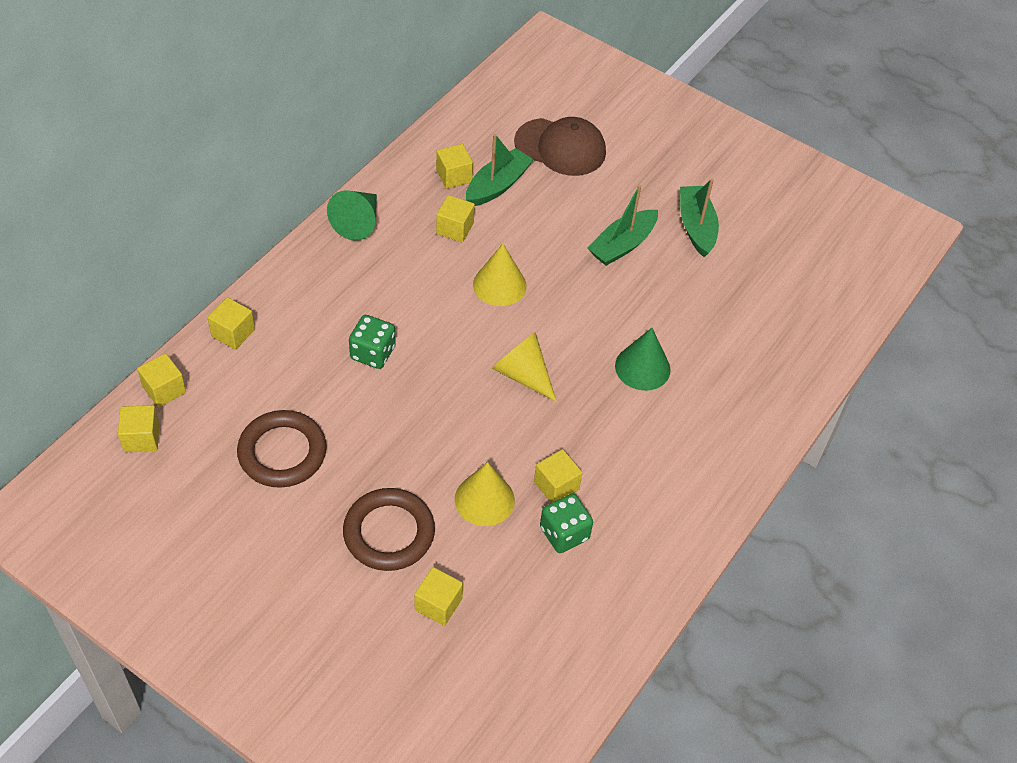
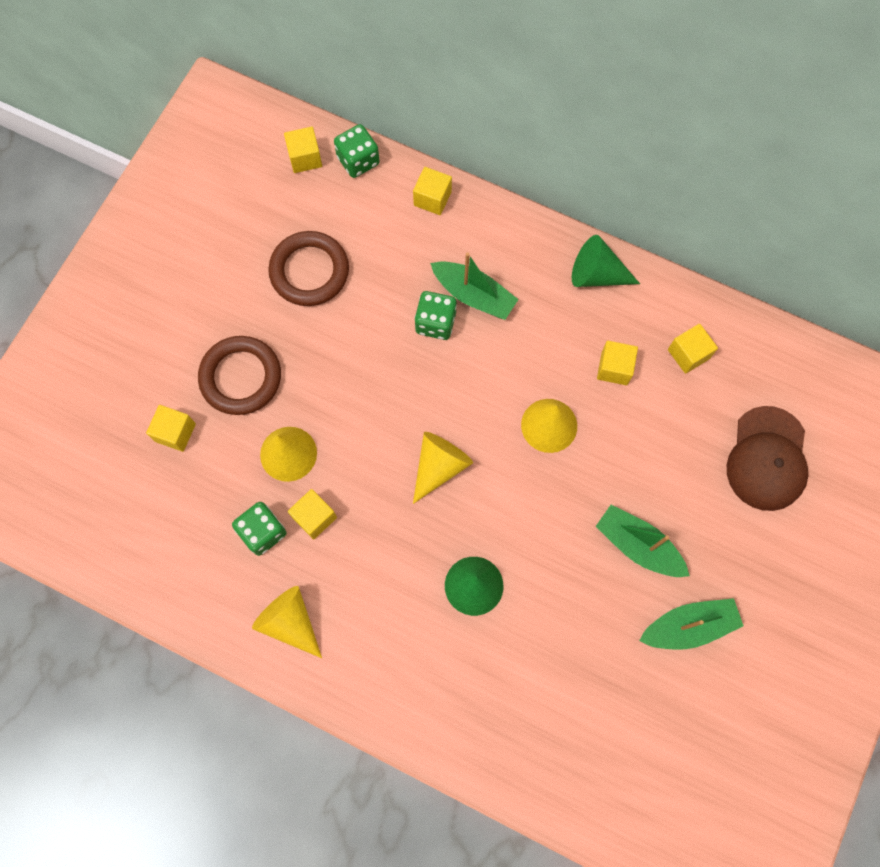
camera: 85 degrees right, 20 degrees up
(164, 389) = (358, 161): yellow cube -> green dice
(497, 185) = (688, 400): green boat -> green boat (474, 295)
(659, 521) = (290, 622): none -> yellow cone

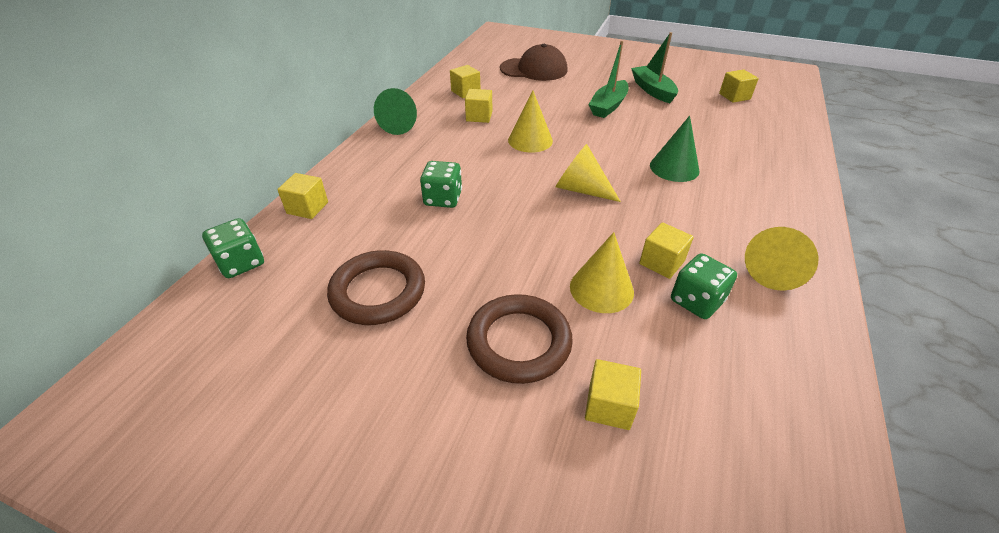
camera: 95 degrees left, 30 degrees down
(305, 158) = (217, 310): yellow cube -> yellow cube (734, 96)
(474, 295) = (415, 179): green boat -> none

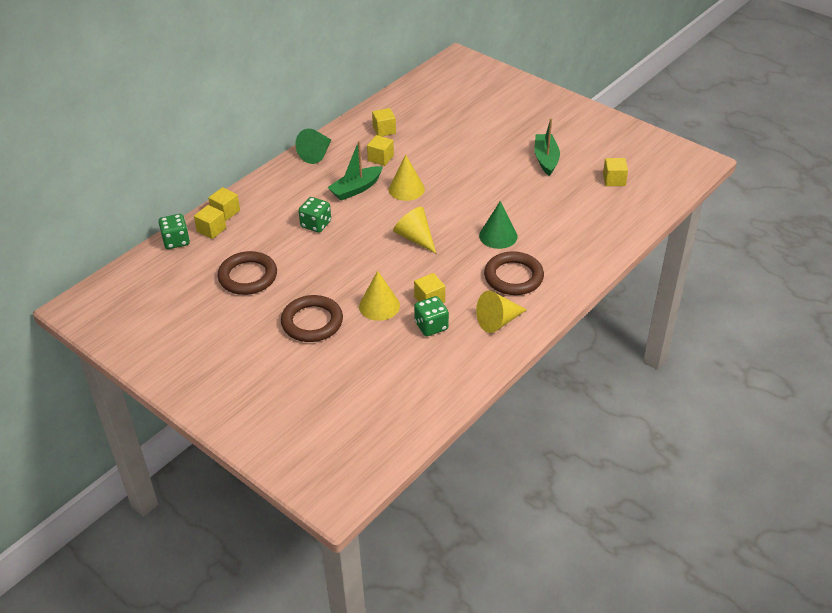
camera: 20 degrees right, 0 degrees up
(534, 69) = (458, 115): brown cap -> none
(608, 106) = (493, 168): green boat -> green boat (356, 189)
(609, 406) = (339, 362): yellow cube -> yellow cube (211, 230)
(736, 209) = (513, 277): none -> brown ring

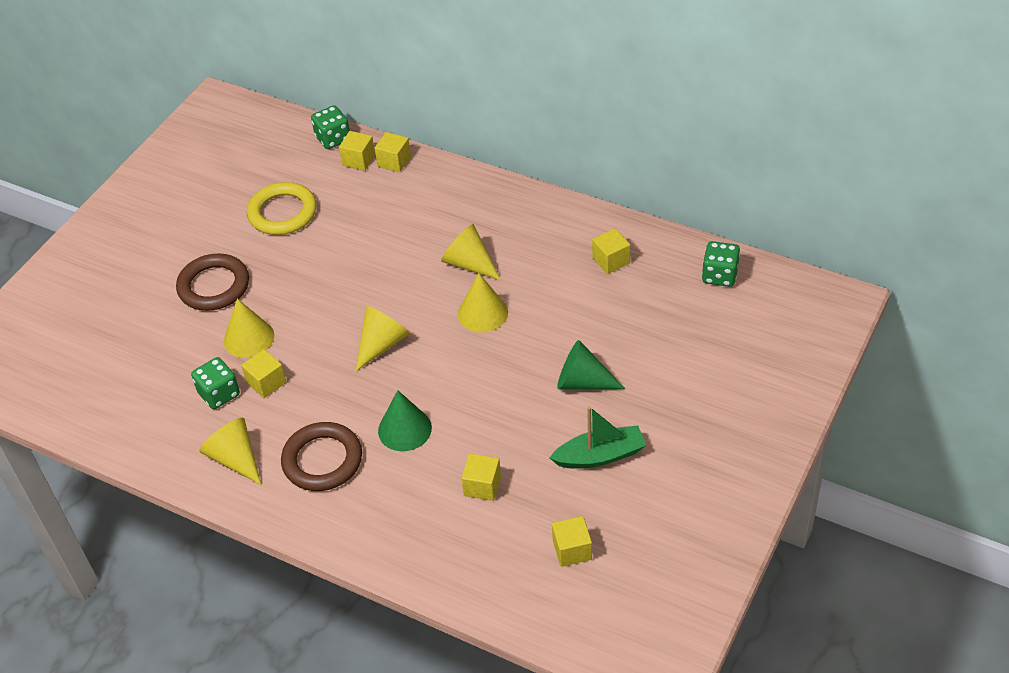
camera: 80 degrees right, 5 degrees up
(248, 276) = (282, 213): brown ring -> yellow ring
(316, 154) = (533, 208): green cone -> green cone (582, 382)
(316, 224) = (388, 244): green dice -> green dice (720, 275)
(356, 189) = (469, 264): green boat -> yellow cone
(380, 158) = (544, 272): yellow cube -> yellow cube (482, 486)

